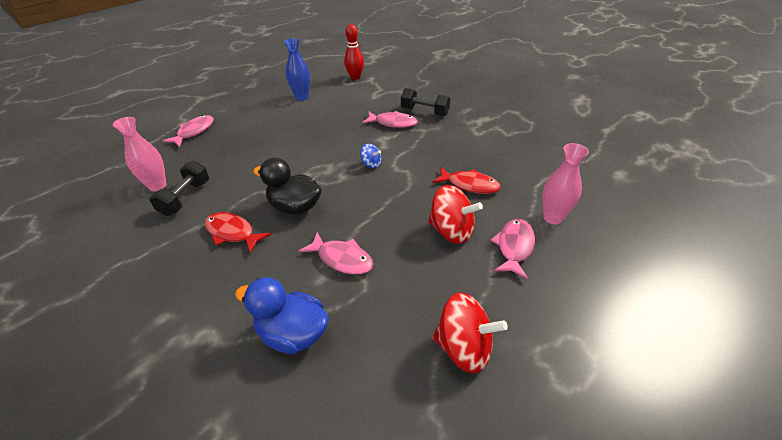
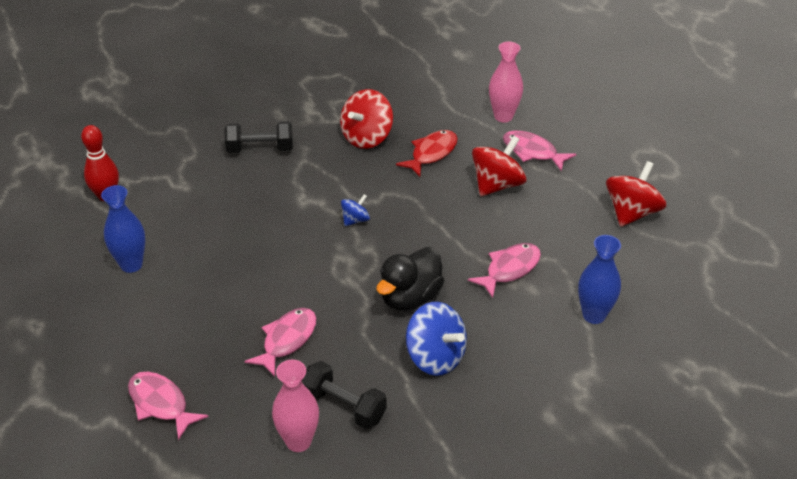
camera: 75 degrees left, 0 degrees up
(232, 233) = (435, 357): red fish -> blue spinning top
(293, 334) = (594, 315): blue duck -> blue vase
(393, 123) = (271, 183): pink fish -> pink fish (287, 340)
(424, 112) = (260, 149): black dumbbell -> black dumbbell turned 45 degrees clockwise
(467, 150) = (367, 137): none -> red spinning top

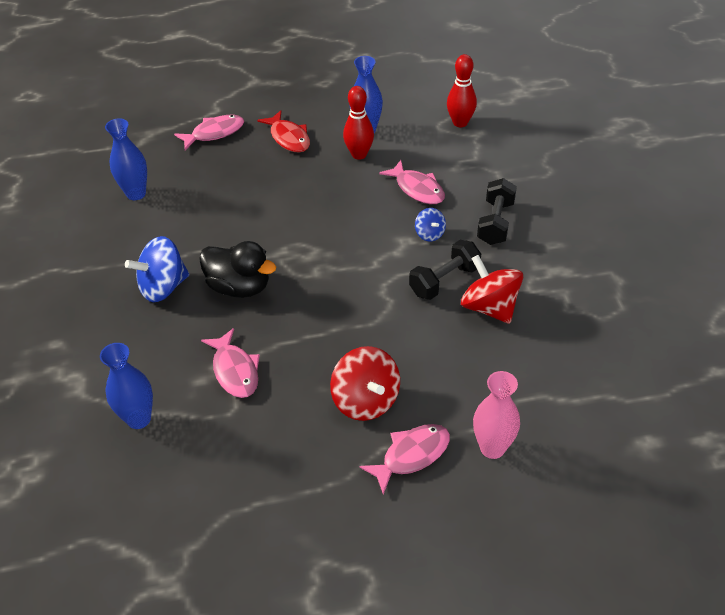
camera: 110 degrees right, 5 degrees up
(177, 260) = (359, 154): none -> red bowling pin
(287, 340) = (235, 202): pink fish -> pink fish (417, 189)
(298, 441) = (136, 193): pink vase -> blue vase
(343, 406) = (150, 222): black dumbbell -> black dumbbell (444, 281)
(355, 220) = (360, 271): blue spinning top -> blue spinning top (429, 234)
(410, 297) = (239, 287): black duck -> black duck turned 150 degrees clockwise
(431, 153) = (442, 356): red fish -> red fish (289, 138)
(631, 213) = (262, 519): red spinning top -> none

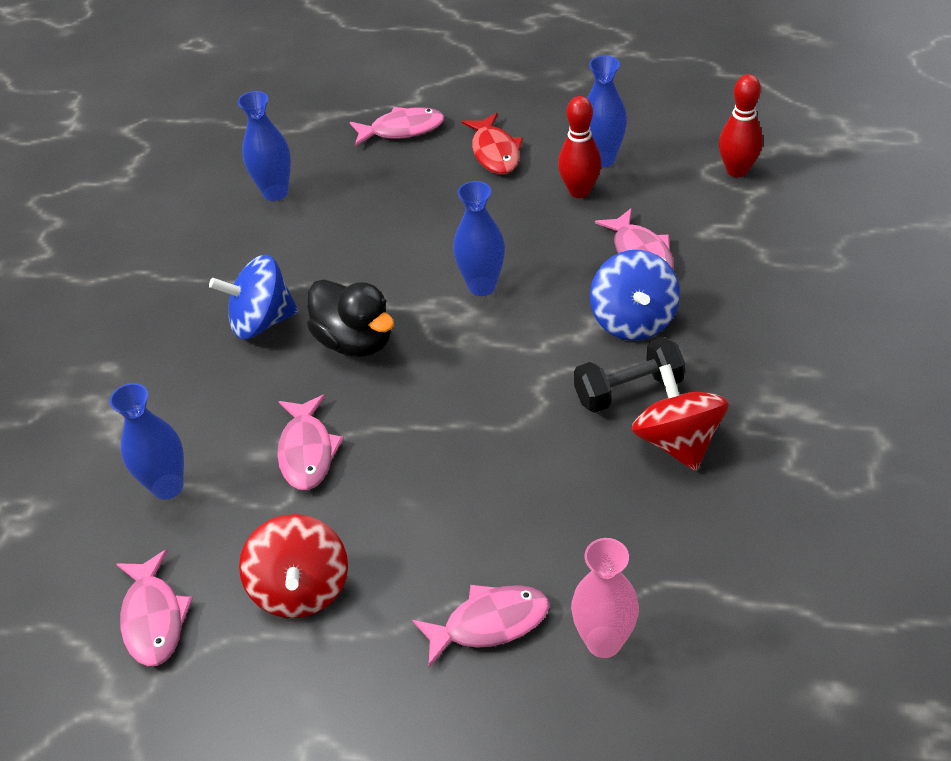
camera: 20 degrees right, 0 degrees up
(167, 513) = (154, 618): none -> pink fish
(316, 231) = (482, 286): none -> blue vase
(366, 400) = (458, 532): red spinning top -> red spinning top (301, 588)
(429, 234) = (633, 320): blue spinning top -> blue spinning top, size x1.89
(495, 223) = (732, 322): black dumbbell -> none

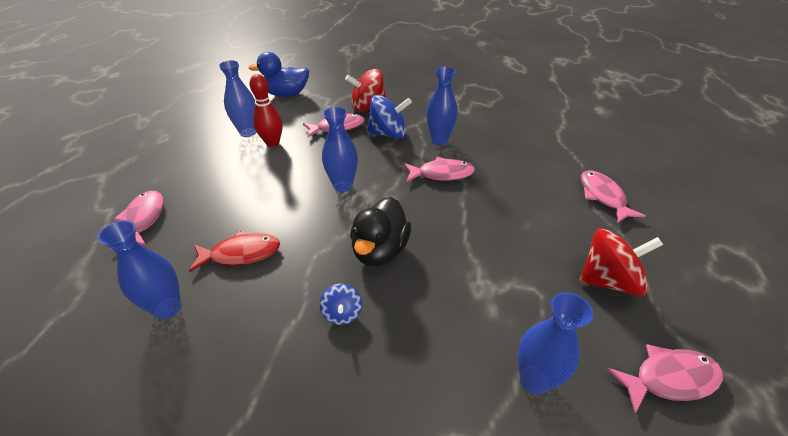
camera: 90 degrees left, 5 degrees down
(262, 321) = (342, 313): blue spinning top -> blue spinning top, size x0.53
(307, 451) = (488, 278): pink fish -> pink fish (442, 174)
(355, 341) = (380, 250): black duck -> black duck turned 150 degrees clockwise
(495, 152) = (209, 173): red fish -> red fish (241, 253)
(603, 641) = (599, 160): pink vase -> none
(628, 390) = (439, 140): black dumbbell -> blue vase
(677, 441) = (474, 129): red spinning top -> red spinning top (367, 107)
(737, 170) = (286, 94): red bowling pin -> blue duck

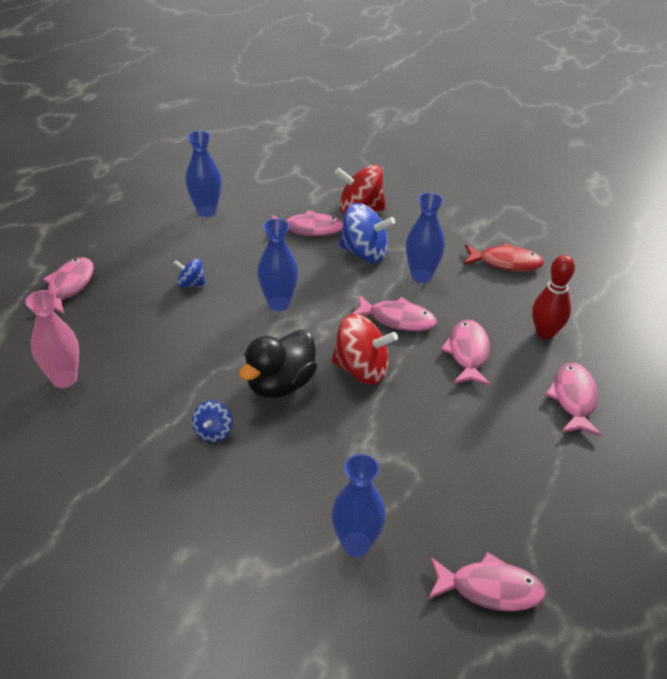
camera: 20 degrees right, 0 degrees up
(167, 308) = (64, 379): blue vase -> pink vase
(241, 253) = (146, 347): red fish -> red fish (505, 262)
(259, 189) = (191, 283): none -> blue spinning top
(272, 143) = (227, 231): red bowling pin -> red bowling pin (545, 333)
(286, 94) = (271, 169): blue duck -> none
(508, 184) = (468, 353): none -> pink fish
(608, 280) = (502, 486): red spinning top -> red spinning top (361, 369)

